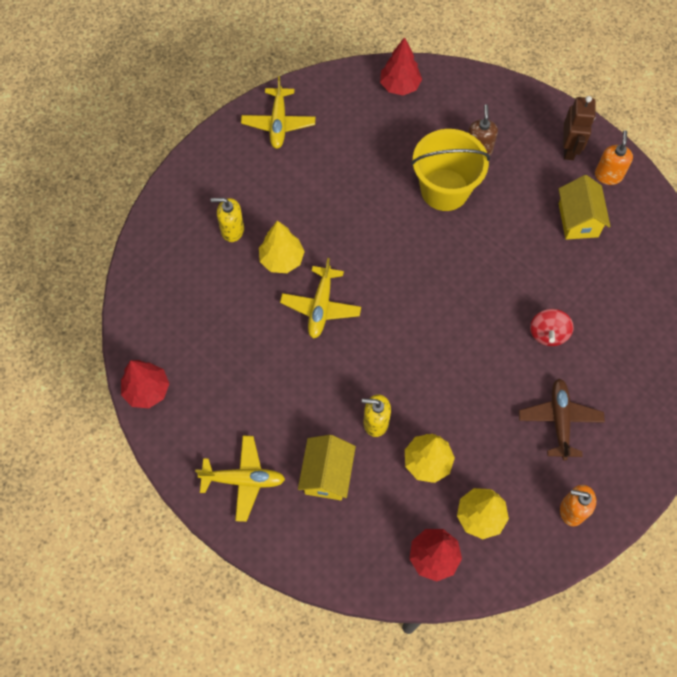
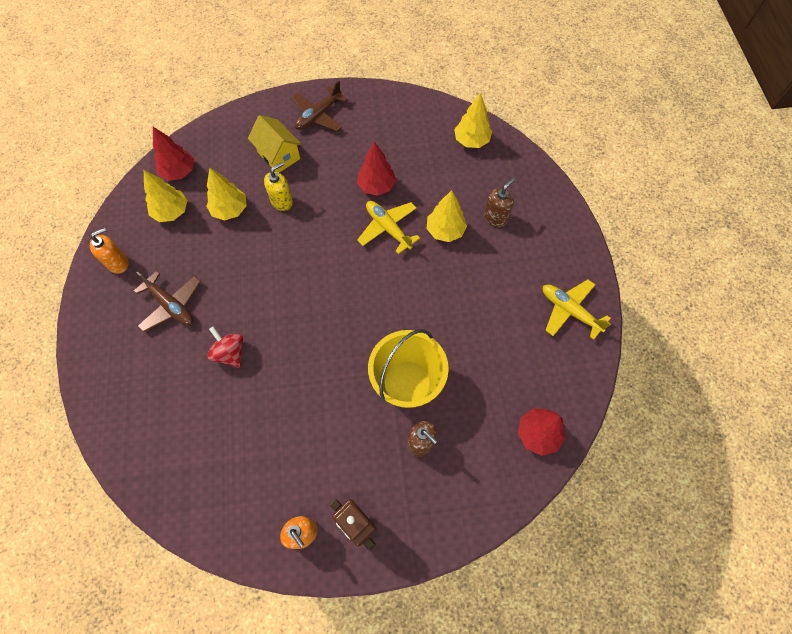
camera: 130 degrees right, 0 degrees up
(147, 390) = (419, 105): red tree -> red tree (376, 186)
(156, 309) = (471, 141): none -> yellow tree
(232, 230) = (495, 217): yellow soap dispenser -> brown soap dispenser
(243, 480) = (318, 115): yellow plane -> brown plane
(578, 220) = (289, 464): yellow house -> none

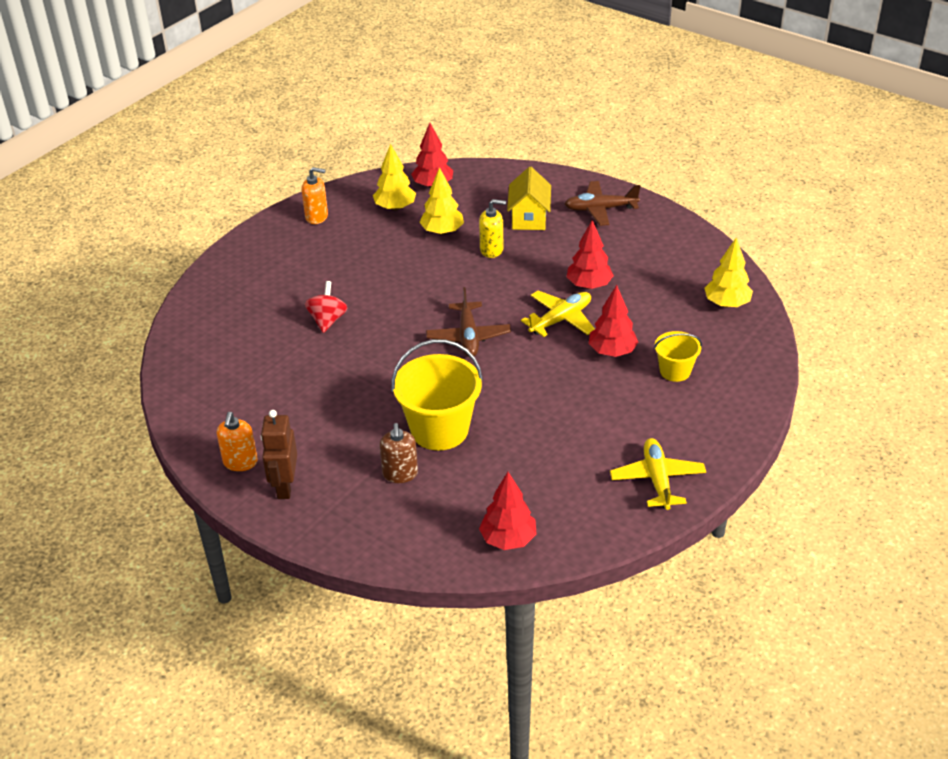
camera: 45 degrees right, 25 degrees down
(171, 305) = (322, 265): brown plane -> brown plane (468, 337)
(388, 228) = (561, 320): yellow plane -> yellow plane turned 45 degrees clockwise
(445, 230) = (612, 352): yellow tree -> red tree
(495, 217) = (675, 371): brown soap dispenser -> yellow bucket

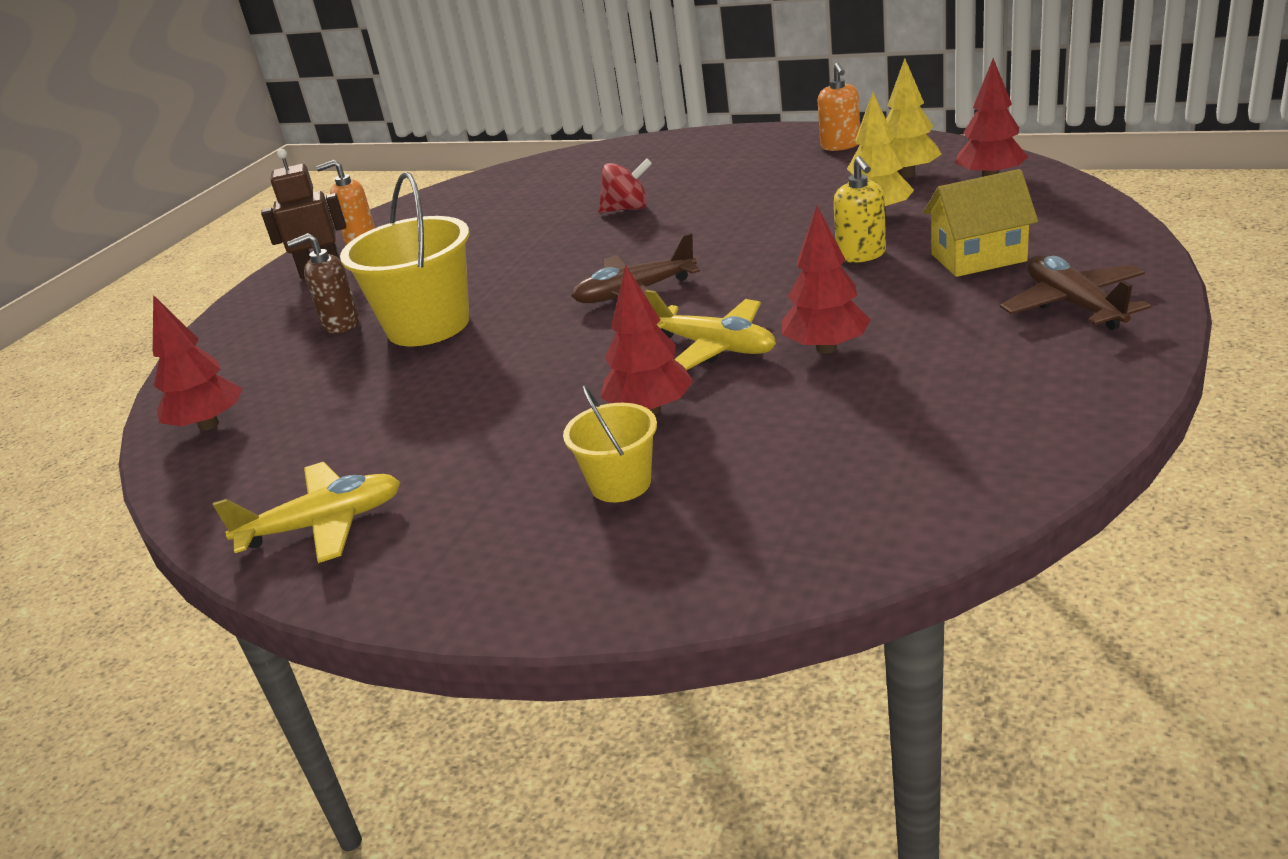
camera: 80 degrees right, 10 degrees down
(727, 304) = (873, 502): yellow tree -> none

